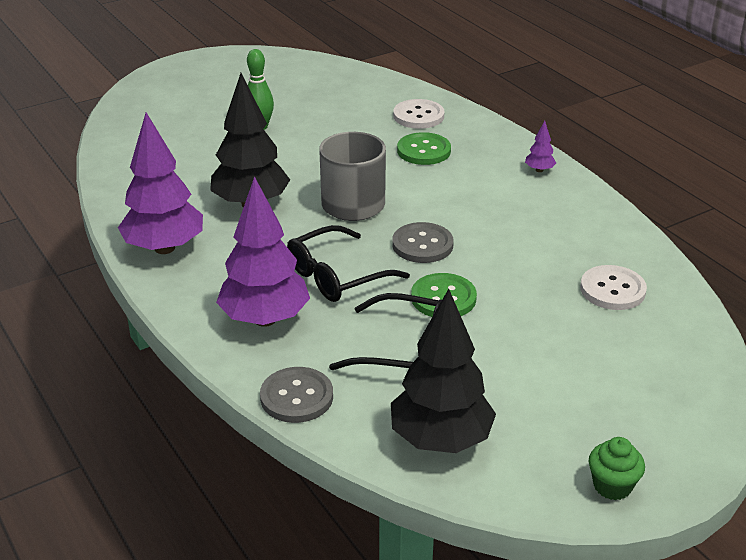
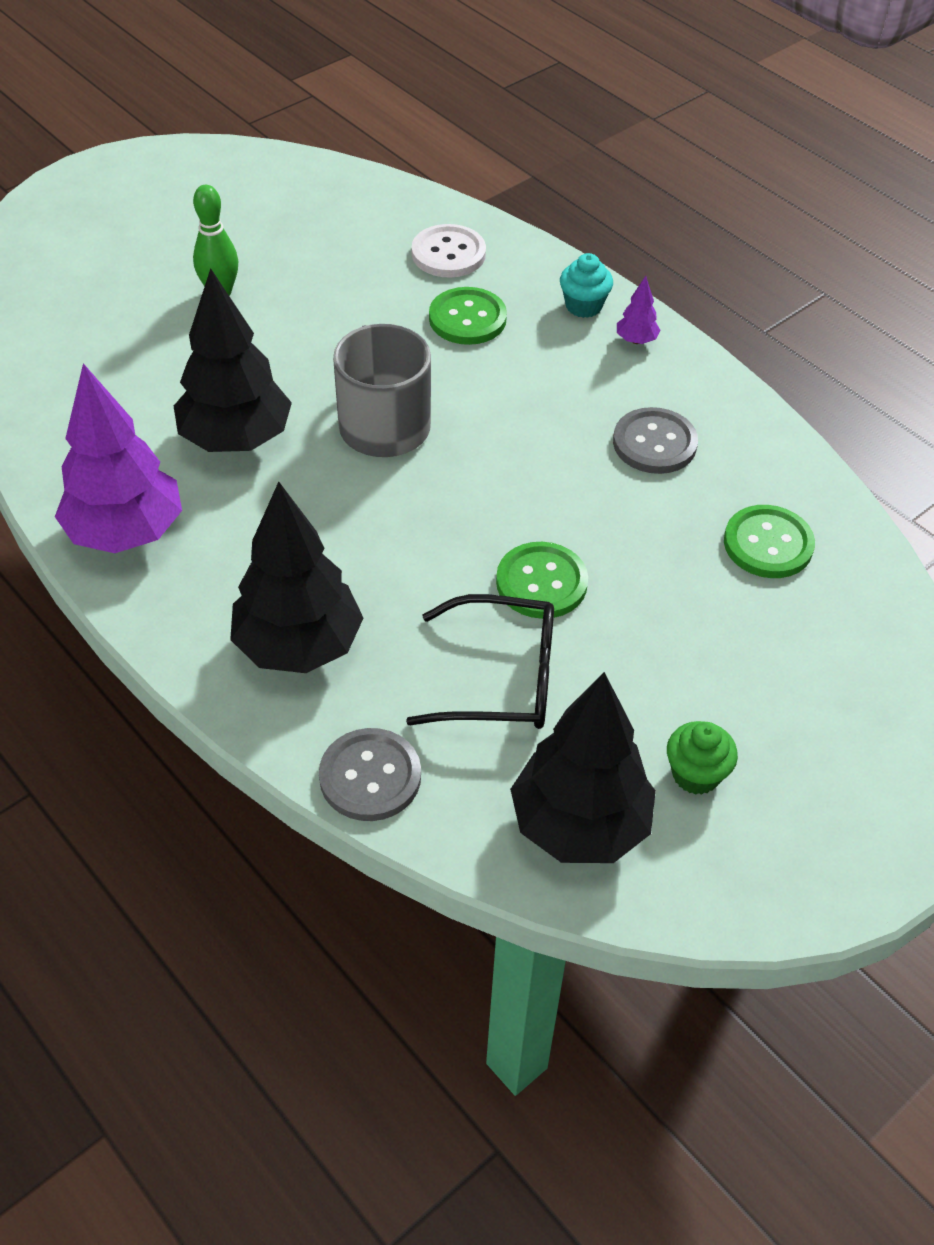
camera: 10 degrees left, 15 degrees up
(265, 319) = (298, 646): purple tree -> black tree
(337, 276) = (386, 558): black glasses -> none
(422, 245) = (496, 491): grey button -> grey button (654, 443)
(506, 149) = (583, 306): none -> turquoise cupcake
(612, 290) = (768, 544): white button -> green button
(612, 486) = (815, 872): green cupcake -> green cupcake (696, 774)

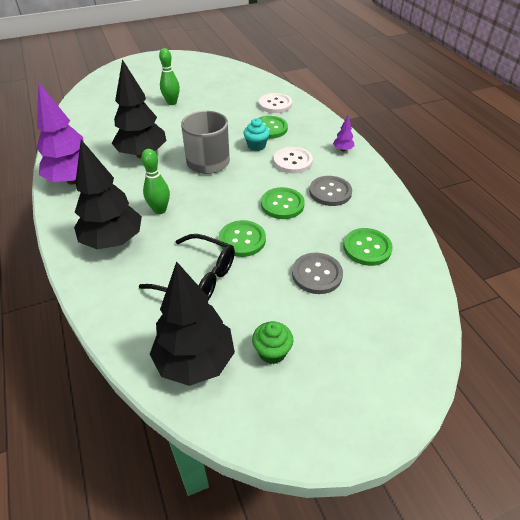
camera: 20 degrees right, 5 degrees down
(350, 559) = (160, 210): none -> green bowling pin
(370, 777) = (107, 307): grey button -> grey button (317, 274)
(552, 389) = (292, 161): none -> white button
(579, 491) = (282, 204): none -> green button
(583, 306) = (325, 132): turquoise cupcake -> turquoise cupcake (256, 146)

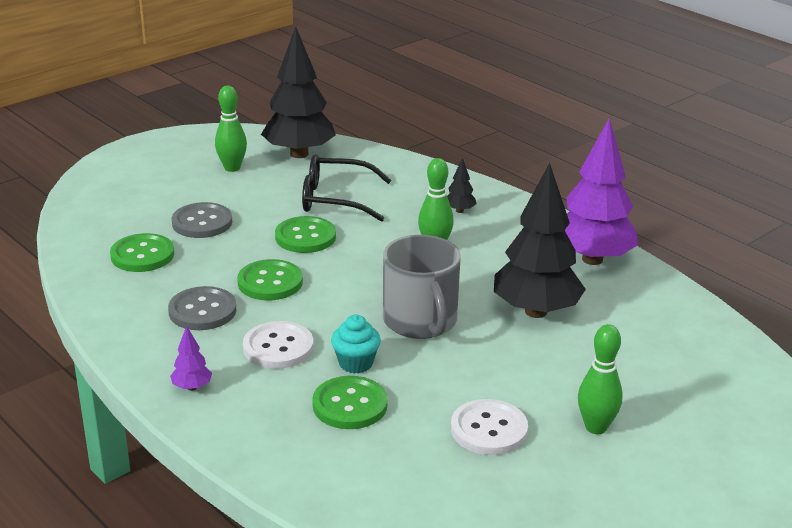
camera: 160 degrees right, 15 degrees down
(113, 241) = (459, 211): black tree -> black tree, size x0.41
(272, 352) = (232, 168): green cupcake -> green bowling pin
(275, 104) = (368, 472): white button -> white button (489, 429)

